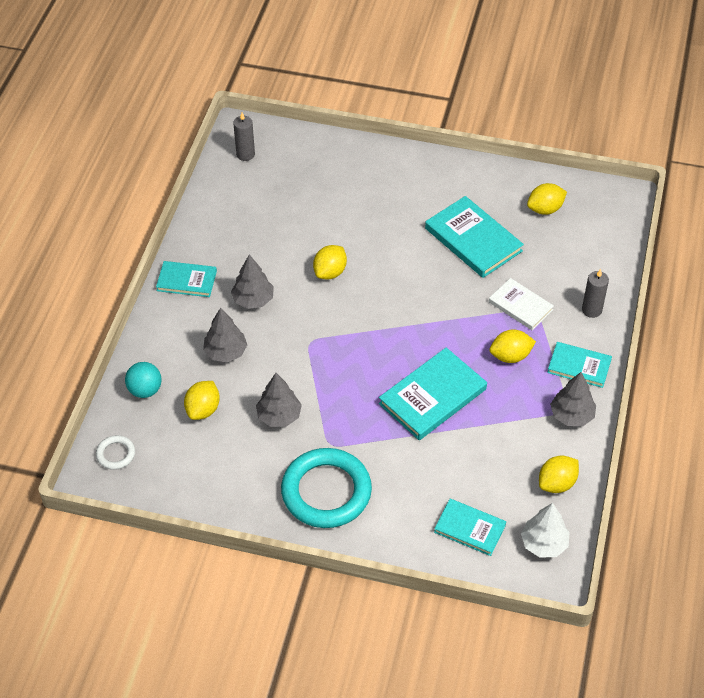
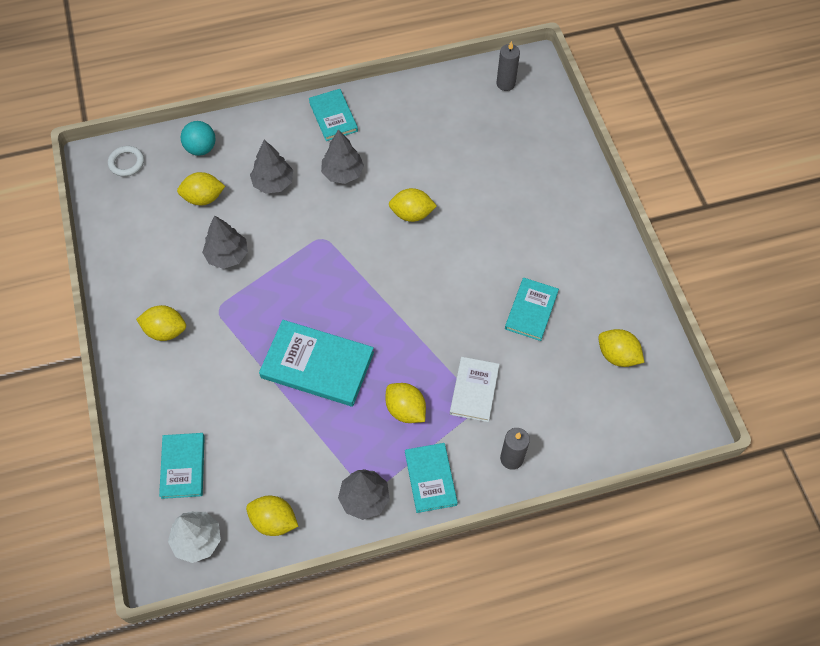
camera: 60 degrees right, 10 degrees up
(326, 491) = (165, 331): turquoise ring -> yellow lemon
(473, 240) = (531, 310): turquoise book -> turquoise book, size x0.62

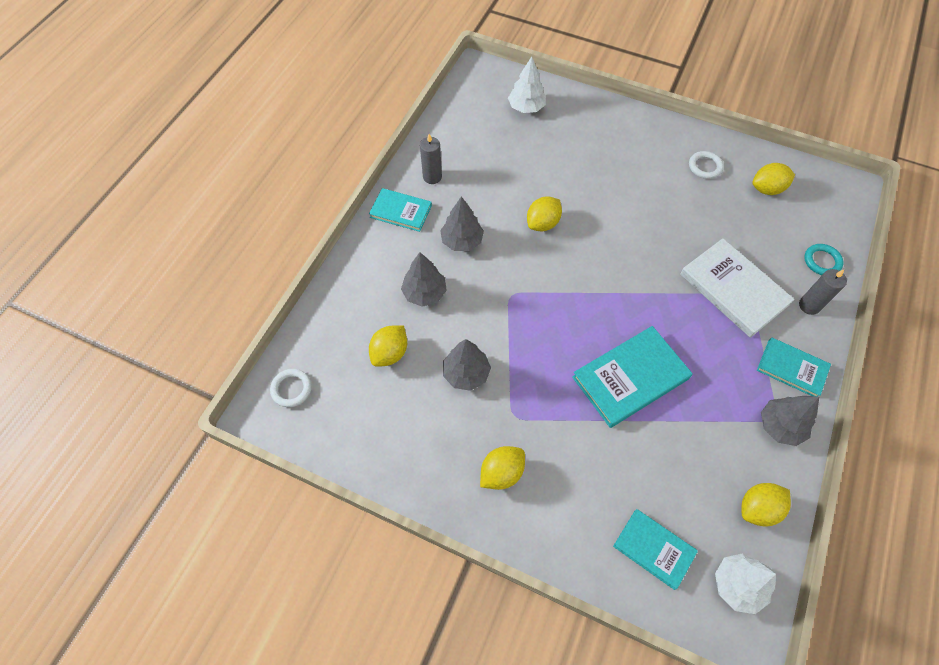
camera: 50 degrees left, 0 degrees up
(201, 148) = (336, 321): turquoise ball -> none
(405, 410) = (718, 344): yellow lemon -> none
(474, 390) = (733, 289): white book -> white book, size x1.62
(505, 84) = (480, 94): grey candle -> grey candle (432, 177)
(525, 123) = (526, 107): none -> white tree
(531, 310) = (691, 210): turquoise book -> none
(573, 444) = (822, 261): none -> turquoise ring
(594, 292) = (705, 167): none -> white ring

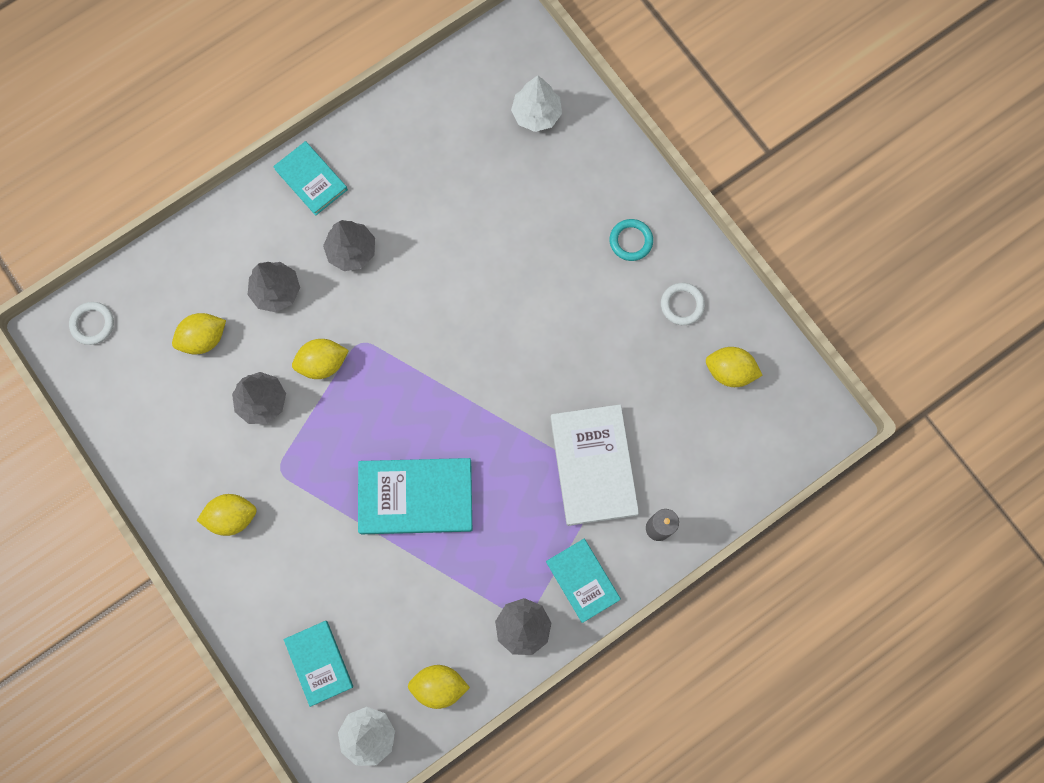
camera: 30 degrees right, 15 degrees up
(432, 177) = (371, 153): grey candle -> none
(542, 223) = (450, 277): yellow lemon -> yellow lemon (323, 363)
(822, 261) = (715, 489): turquoise ring -> turquoise ring (631, 241)

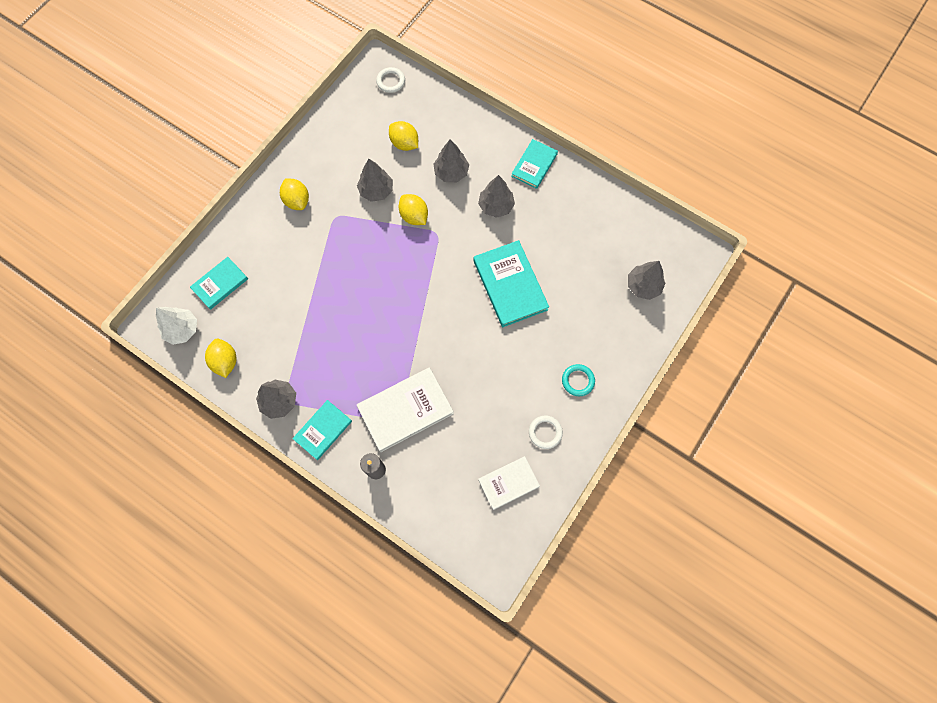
camera: 70 degrees right, 5 degrees down
(415, 497) = (345, 303): turquoise book -> turquoise book (510, 285)
(536, 114) = (643, 286): white tree -> grey tree
(729, 371) = (508, 483): yellow lemon -> white book

